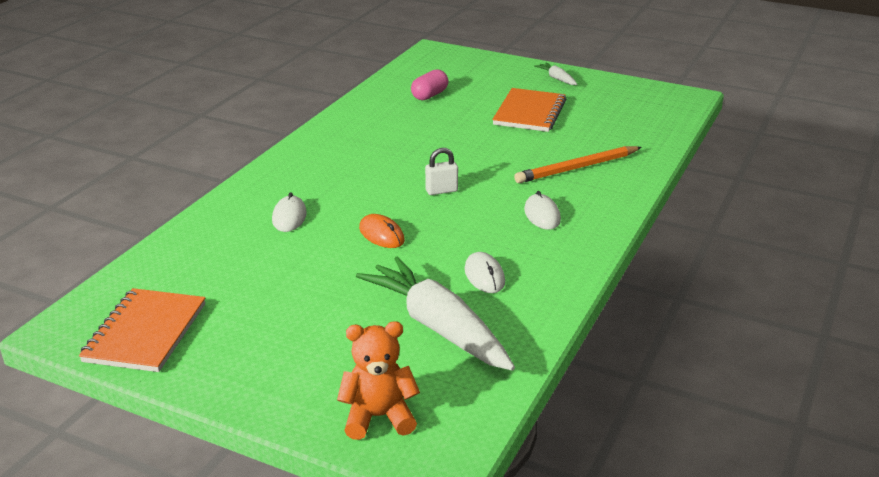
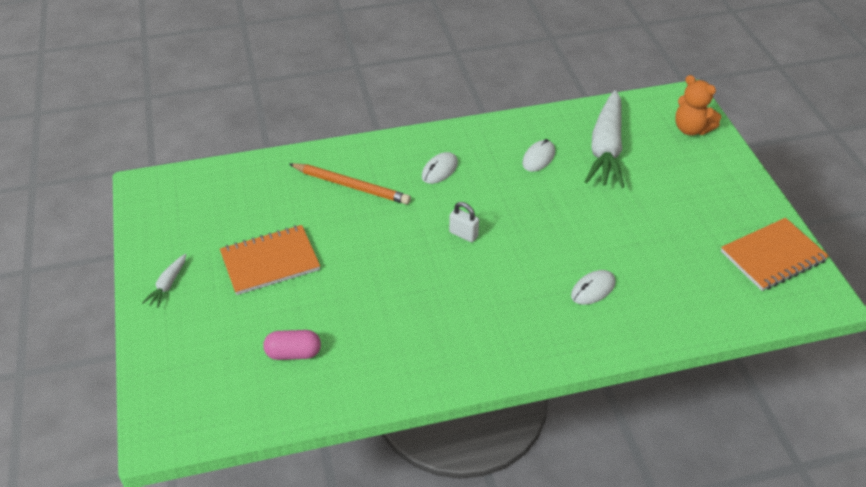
camera: 130 degrees left, 15 degrees up
(381, 234) = (553, 227): orange mouse -> none

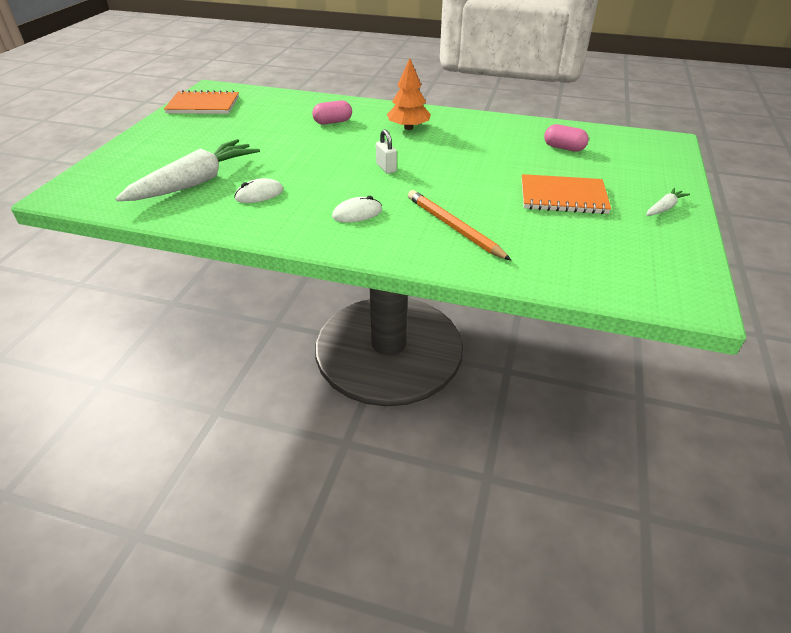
camera: 150 degrees left, 5 degrees down
(498, 317) = (408, 128): none -> orange tree
(593, 289) = (333, 122): white mouse -> pink capsule
(691, 129) = (106, 173): orange teddy bear -> none

